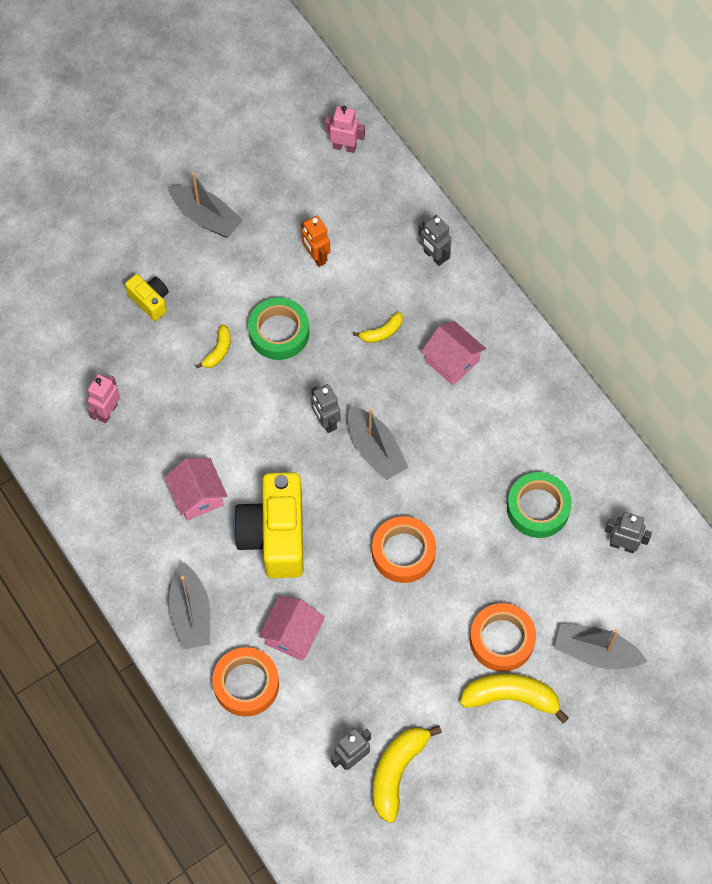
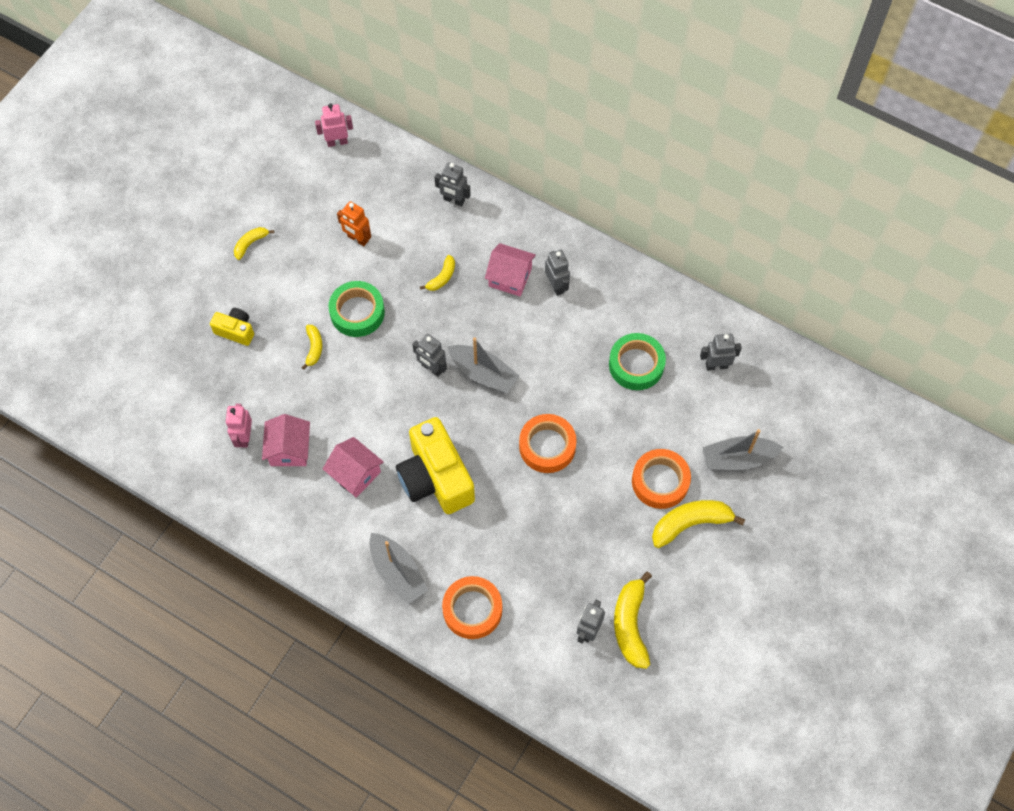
camera: 25 degrees left, 0 degrees up
(207, 218) = (250, 244): grey boat -> yellow banana
(292, 635) = (490, 552): pink house -> pink house (289, 449)
(496, 390) = (556, 286): none -> grey robot

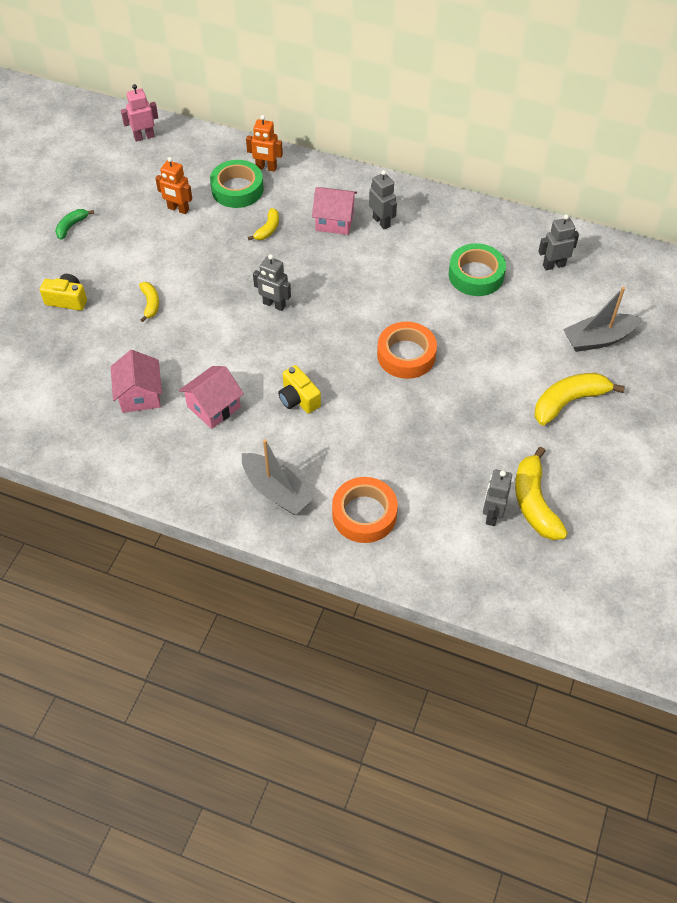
camera: 10 degrees left, 10 degrees down
(244, 437) = (90, 390): pink robot -> none
(250, 244) = (71, 226): yellow banana -> green banana
(355, 473) = (213, 407): pink house -> pink house turned 75 degrees counterclockwise
(357, 312) = (189, 268): green tape -> green tape (237, 189)
(435, 478) = (298, 399): yellow camera -> yellow camera, size x0.49
(454, 200) = (266, 168): grey robot -> orange robot
(483, 373) = (327, 302): grey boat -> none
(660, 481) = (527, 369): orange tape -> none

